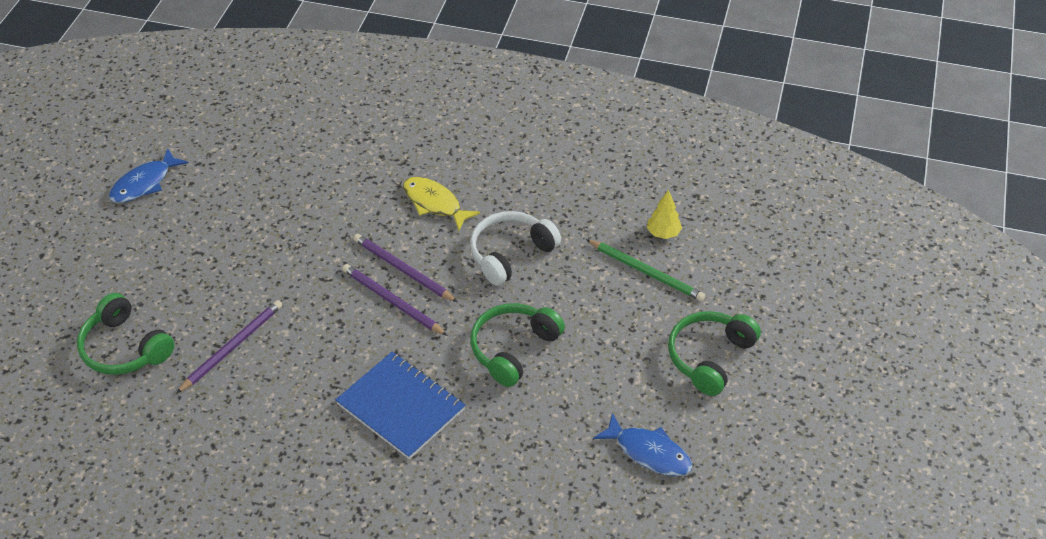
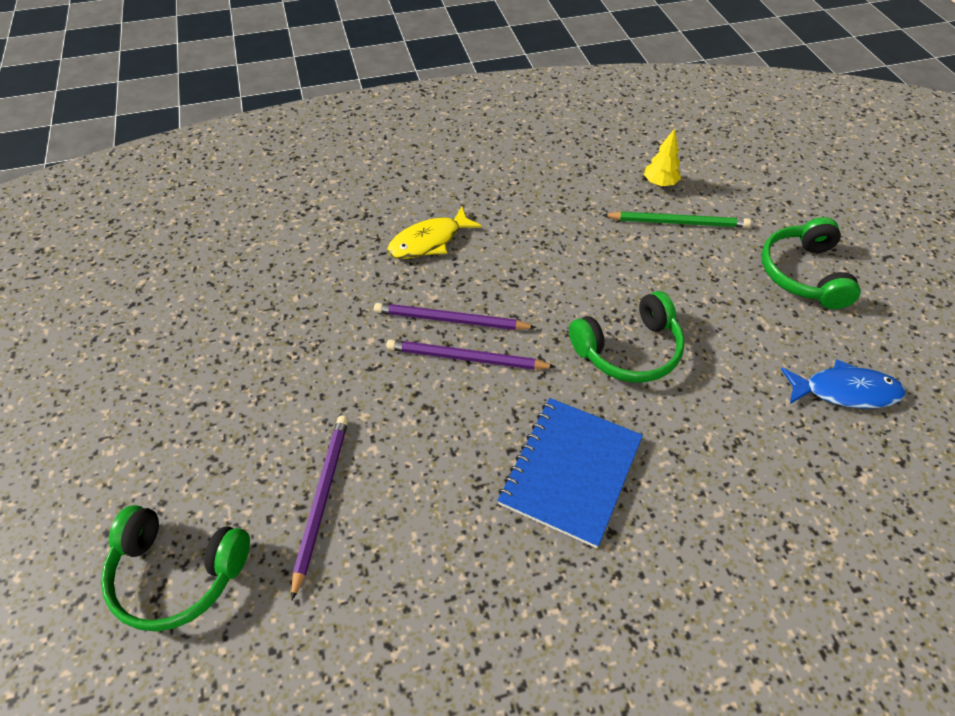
camera: 30 degrees left, 5 degrees up
(144, 183) = (76, 353): blue fish -> none
(400, 407) = (571, 471): blue notebook -> blue notebook turned 75 degrees counterclockwise
(435, 203) = (429, 241): yellow fish -> yellow fish turned 45 degrees counterclockwise
(510, 254) = (543, 258): white headphones -> none
(513, 349) = (628, 350): green headphones -> green headphones turned 120 degrees counterclockwise

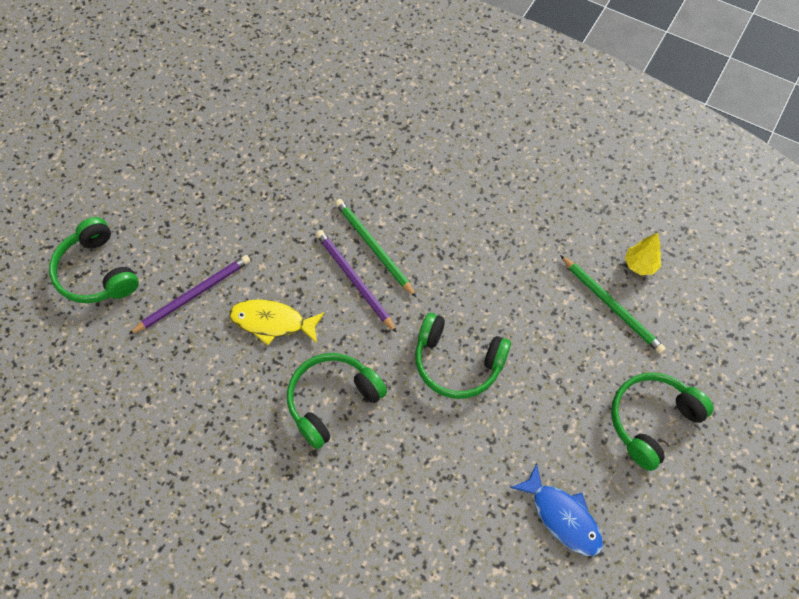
camera: 45 degrees right, 10 degrees up
(429, 241) = (423, 180): yellow fish -> yellow fish (272, 322)
(450, 320) = (373, 247): purple pencil -> green pencil
(571, 471) = (332, 401): blue notebook -> green headphones

